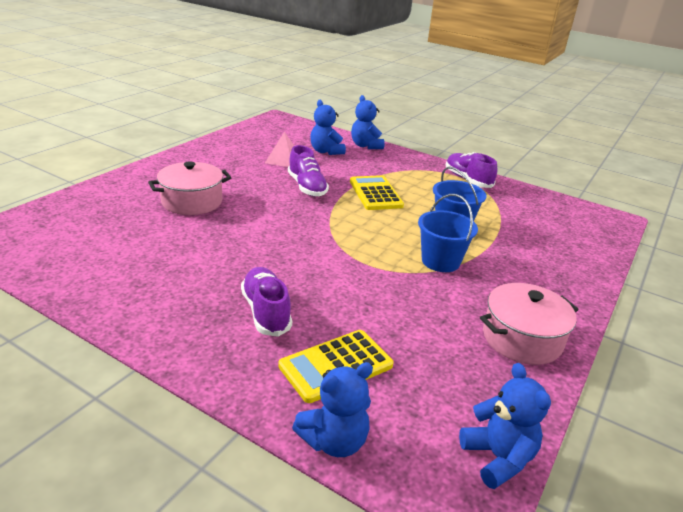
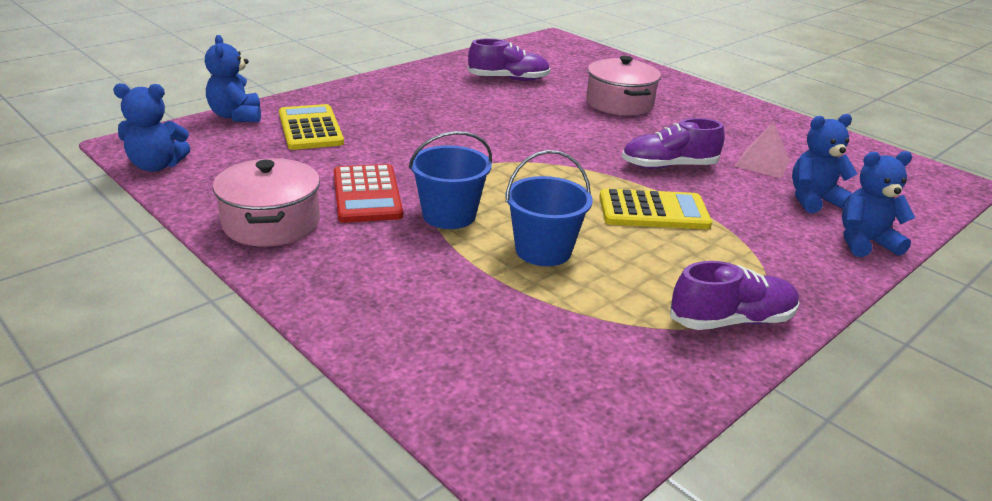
camera: 105 degrees right, 0 degrees up
(266, 312) = (401, 113): purple shoe -> purple shoe (508, 79)
(441, 301) = (367, 194): none -> red calculator

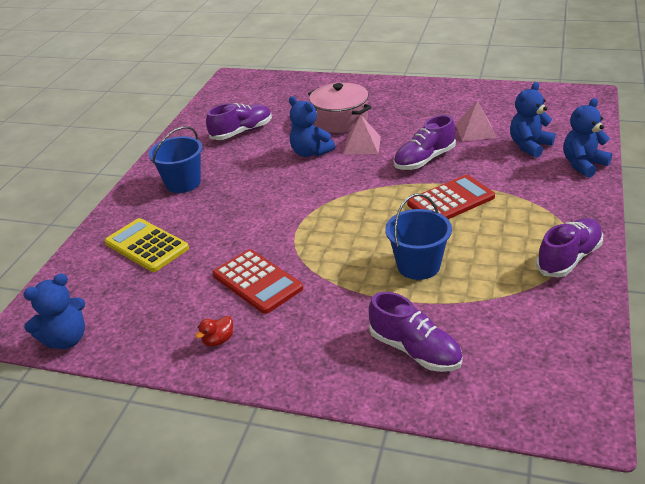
camera: 25 degrees left, 5 degrees up
(236, 116) = (73, 263): blue teddy bear -> blue teddy bear (310, 152)
(271, 223) = (218, 340): pink pot -> red duck
(442, 320) = (415, 350): none -> purple shoe
(449, 215) = (331, 269): blue bucket -> blue bucket (183, 183)
(616, 130) = (362, 145): none -> pink pyramid
(653, 211) = (451, 201): yellow calculator -> red calculator

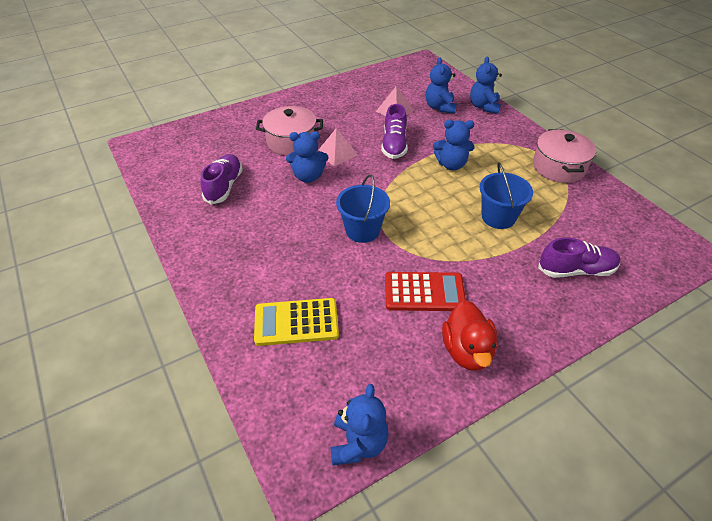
camera: 50 degrees left, 10 degrees up
(183, 183) = (241, 254): blue bucket -> blue bucket (362, 230)
(218, 340) = (467, 351): red duck -> red duck, size x2.08
(451, 201) = (451, 165): red calculator -> blue teddy bear
(569, 258) = (558, 167): purple shoe -> pink pot

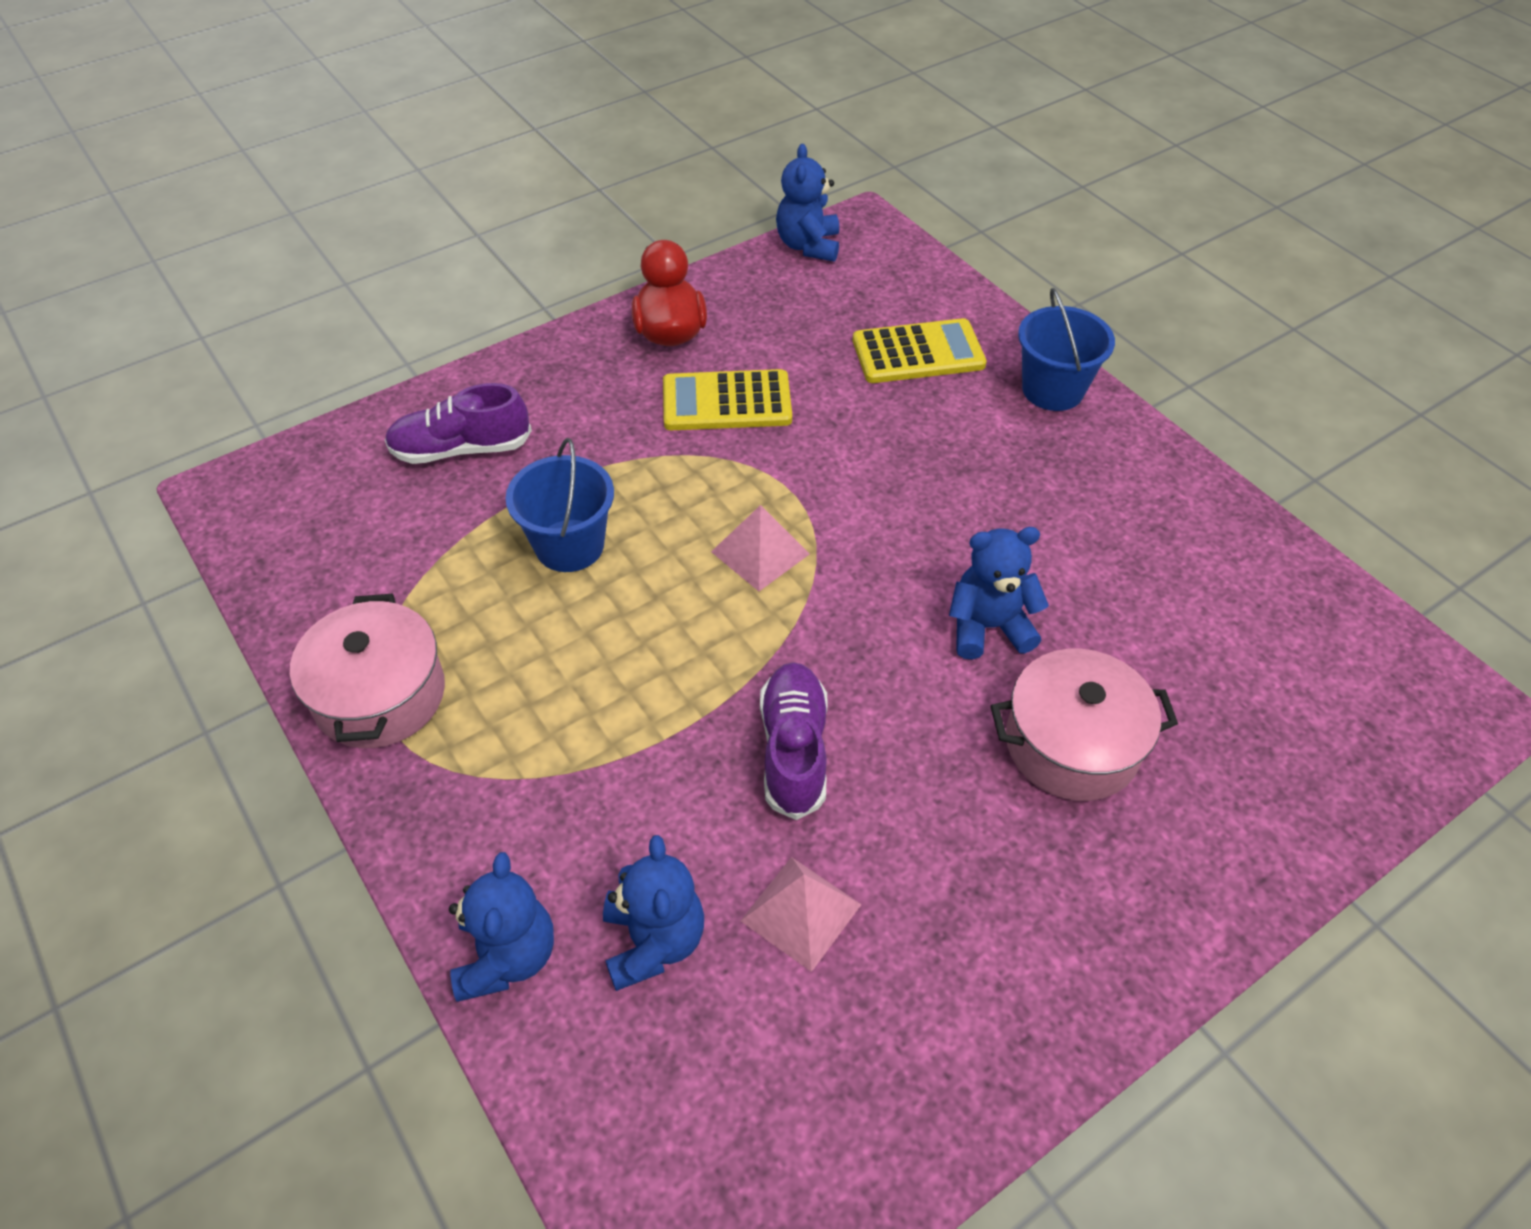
camera: 175 degrees right, 5 degrees up
(224, 186) = (1165, 588): purple shoe -> none
(337, 153) = (939, 708): pink pyramid -> pink pyramid (760, 553)
(362, 230) = (842, 502): blue bucket -> blue bucket (1052, 390)
(424, 292) = (726, 402): red calculator -> yellow calculator
(451, 165) = (648, 686): blue teddy bear -> none

